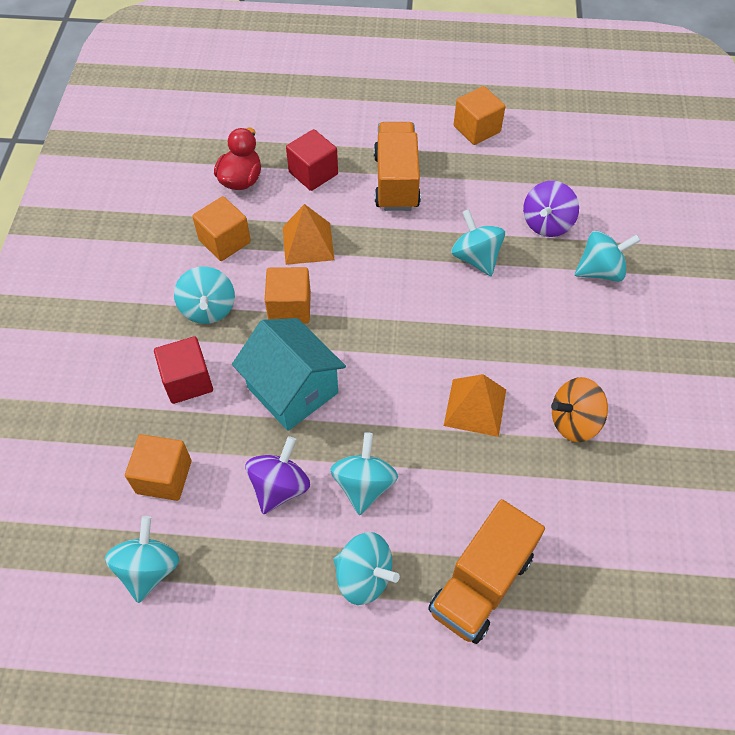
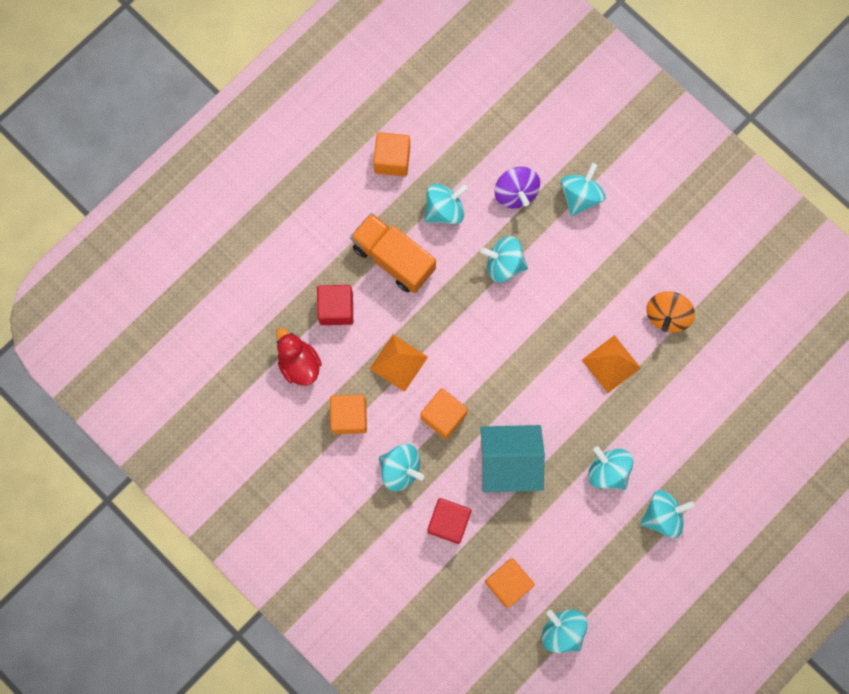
camera: 50 degrees left, 20 degrees up
(280, 487) = (570, 520): purple spinning top -> none
(475, 187) = (444, 210): none -> turquoise spinning top
(481, 583) = (717, 456): orange truck -> none

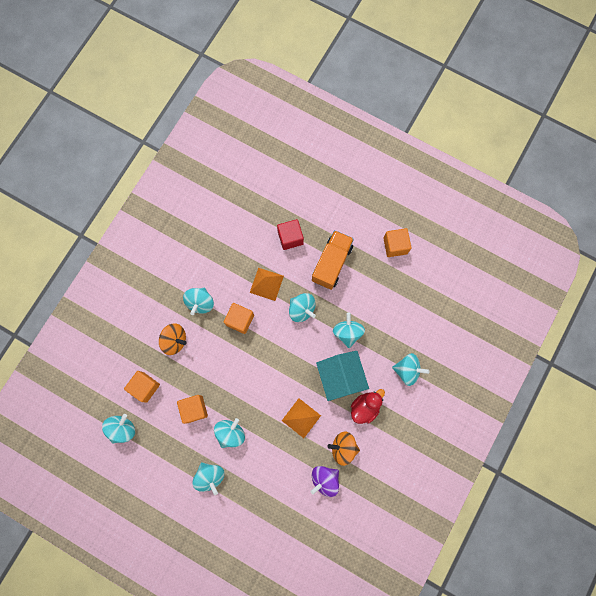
camera: 75 degrees right, 0 degrees up
(299, 363) = (250, 225): red duck -> red duck (365, 407)
(349, 417) = (225, 263): orange cube -> orange cube (194, 409)
(444, 210) = (372, 286): turquoise spinning top -> turquoise spinning top (301, 309)
(448, 522) = (174, 340): red cube -> orange spinning top
(509, 462) = (220, 368): turquoise house -> turquoise house (340, 377)
(515, 193) = (397, 328): purple spinning top -> purple spinning top (324, 479)

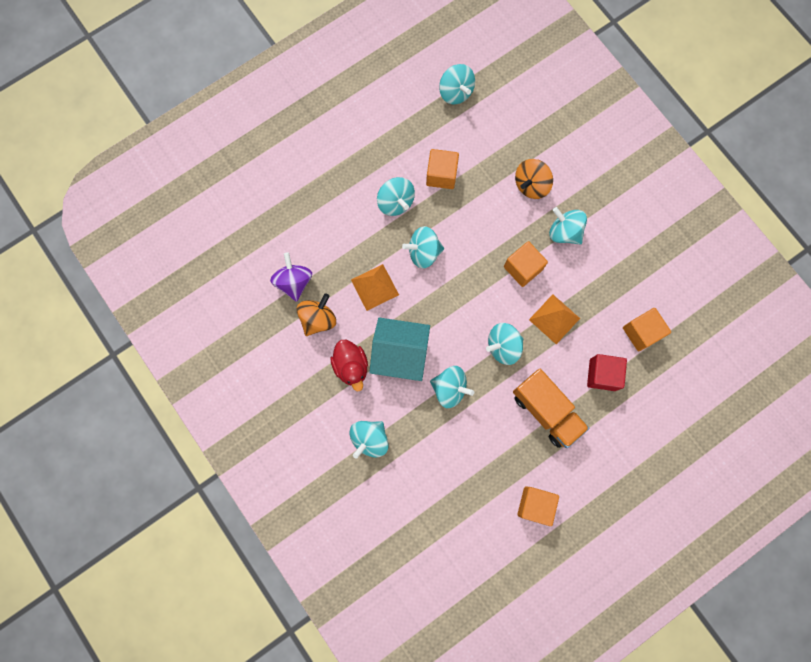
camera: 115 degrees right, 0 degrees up
(145, 387) = (491, 133): orange cube -> orange cube (641, 332)
(210, 476) = (359, 162): turquoise spinning top -> turquoise spinning top (423, 252)

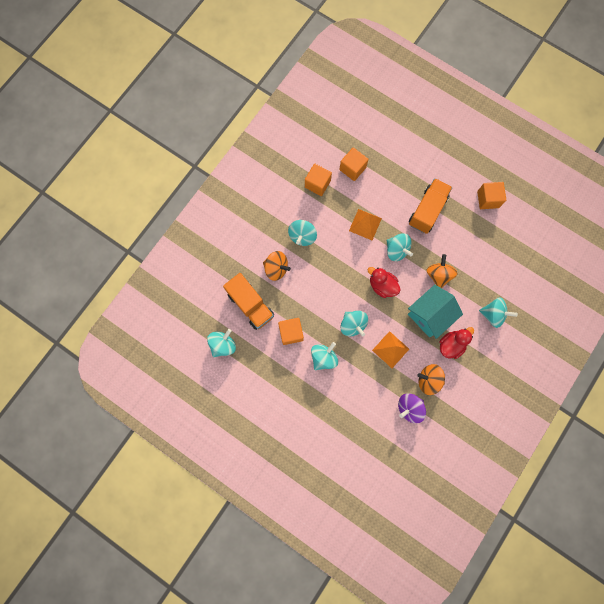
camera: 110 degrees left, 0 degrees up
(400, 354) = (429, 315): turquoise house -> turquoise house turned 60 degrees clockwise
(450, 388) = (438, 275): turquoise spinning top -> orange spinning top
(461, 309) = (382, 285): none -> red duck
(494, 139) = (250, 305): none -> orange truck
(523, 268) = (338, 255): orange cube -> orange cube (317, 184)
(602, 374) = (390, 184): red cube -> none

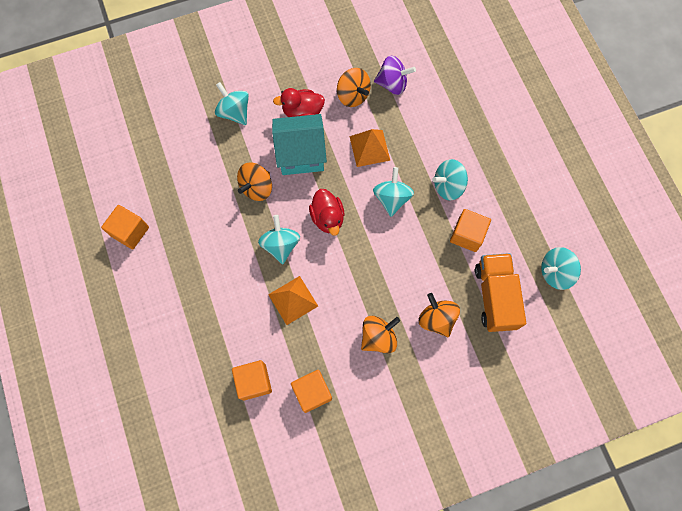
camera: 145 degrees left, 5 degrees down
(302, 236) = (378, 337): turquoise spinning top -> orange spinning top
(427, 210) = (208, 266): orange truck -> none

